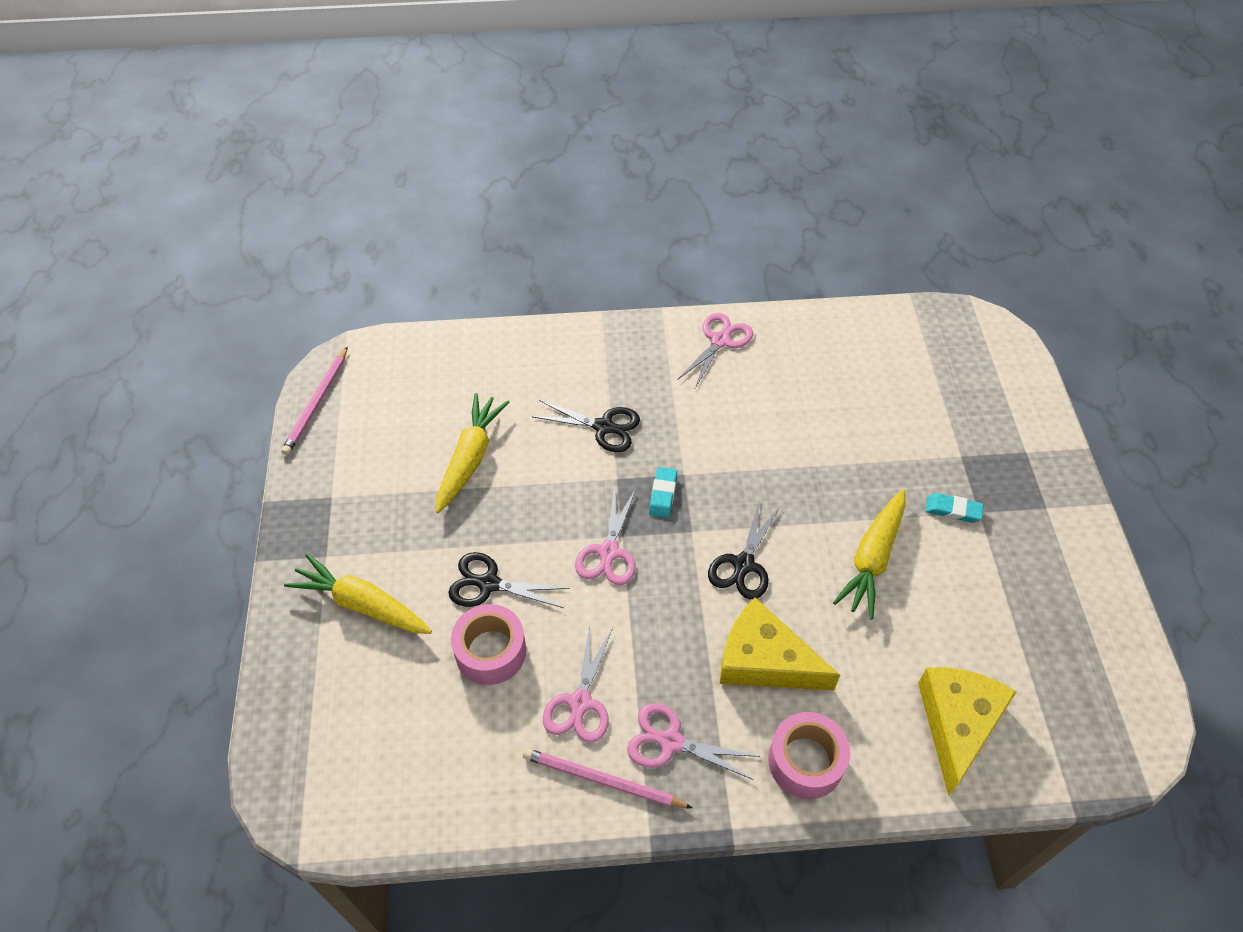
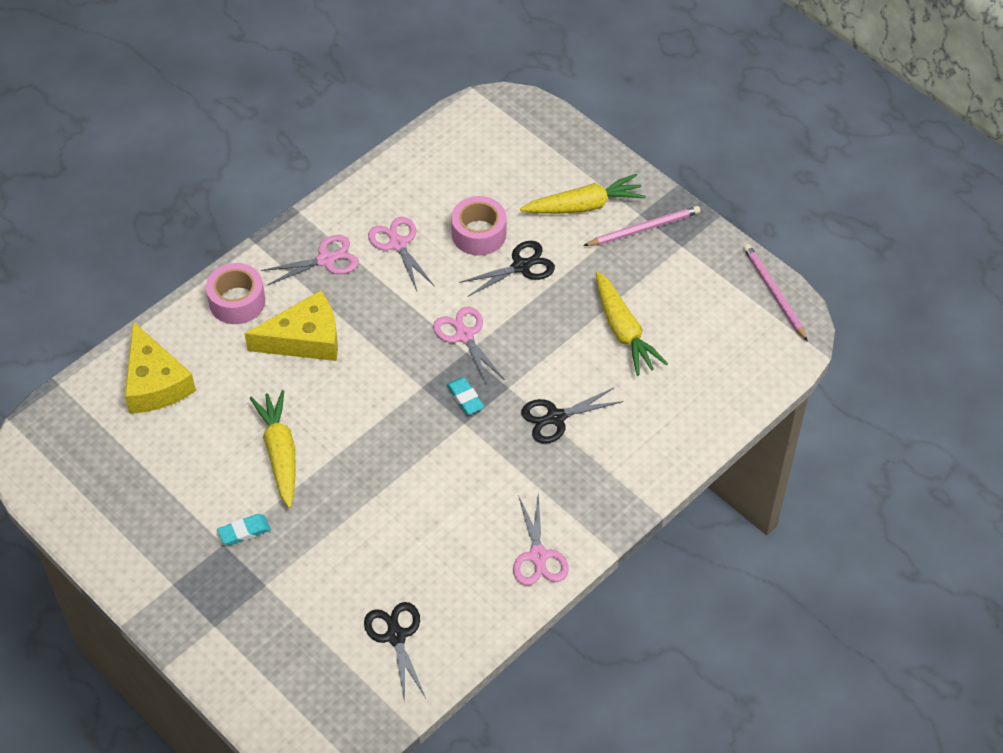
camera: 140 degrees right, 0 degrees up
(602, 780) = (348, 218): pink pencil -> pink pencil (644, 228)
(743, 564) = (367, 388): black scissors -> black scissors (396, 636)

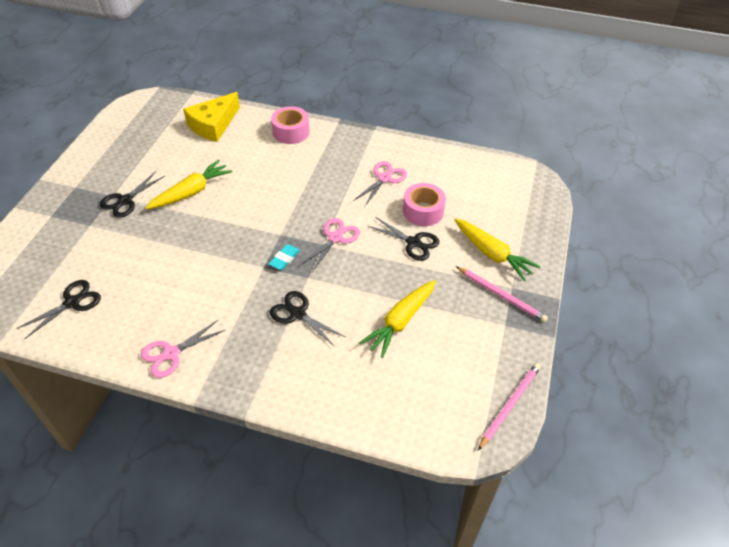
camera: 60 degrees right, 5 degrees down
(244, 531) = (125, 200): turquoise eraser -> black scissors
(305, 339) = (282, 169): yellow cheese -> none
(326, 260) = (348, 154): pink scissors -> none

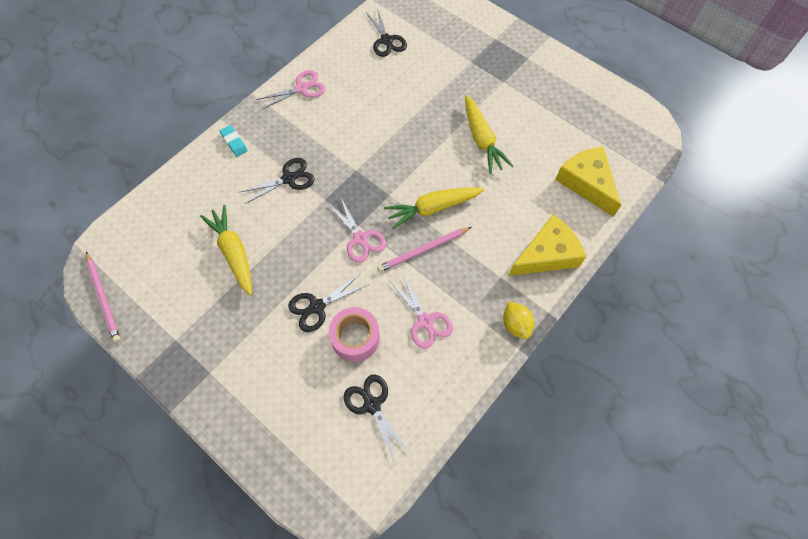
camera: 115 degrees right, 15 degrees up
(125, 200) = (492, 89): black scissors -> black scissors (372, 405)
(171, 353) = (301, 88): pink scissors -> pink scissors turned 75 degrees clockwise
(284, 259) = (356, 188): turquoise eraser -> turquoise eraser (234, 142)
(291, 132) = (547, 254): pink tape -> yellow cheese
(357, 134) = (515, 325): none -> yellow lemon
(492, 254) = (260, 378): yellow carrot -> yellow carrot (433, 208)
(501, 295) = (207, 356): pink pencil -> pink pencil (423, 250)

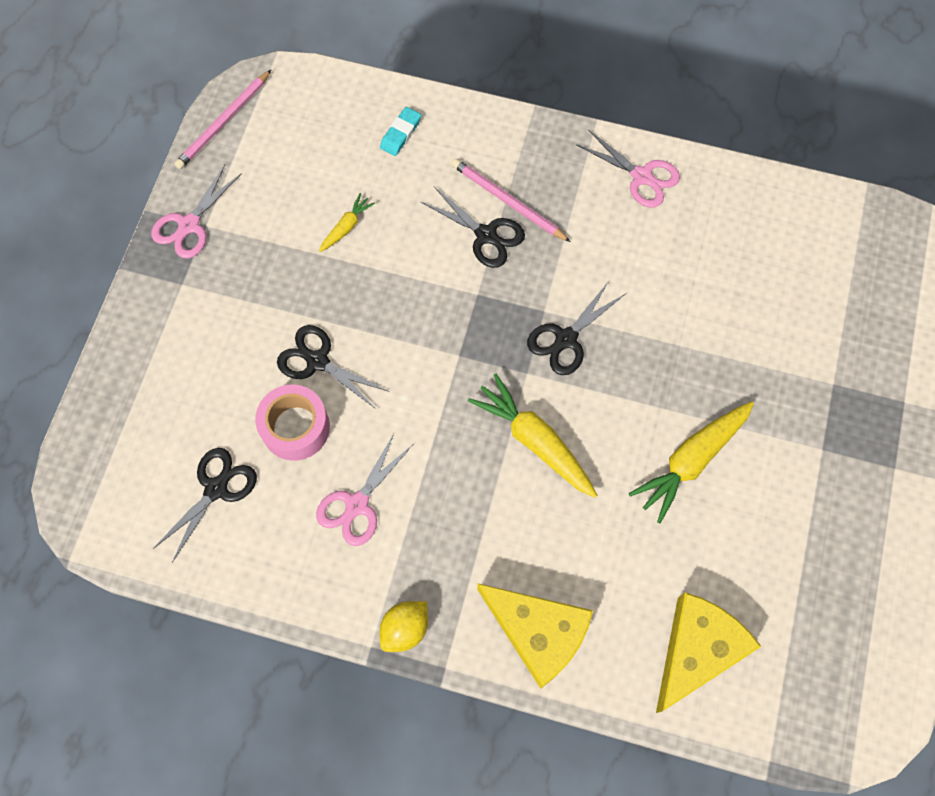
camera: 65 degrees right, 5 degrees up
(234, 142) = (506, 141): turquoise eraser -> turquoise eraser (400, 133)
(234, 253) = (346, 227): yellow carrot -> yellow carrot, size x0.51
(360, 238) = (440, 367): pink scissors -> pink scissors (189, 225)
(386, 40) = (798, 245): black scissors -> black scissors (566, 339)
(423, 250) = (461, 456): pink pencil -> pink pencil (508, 201)

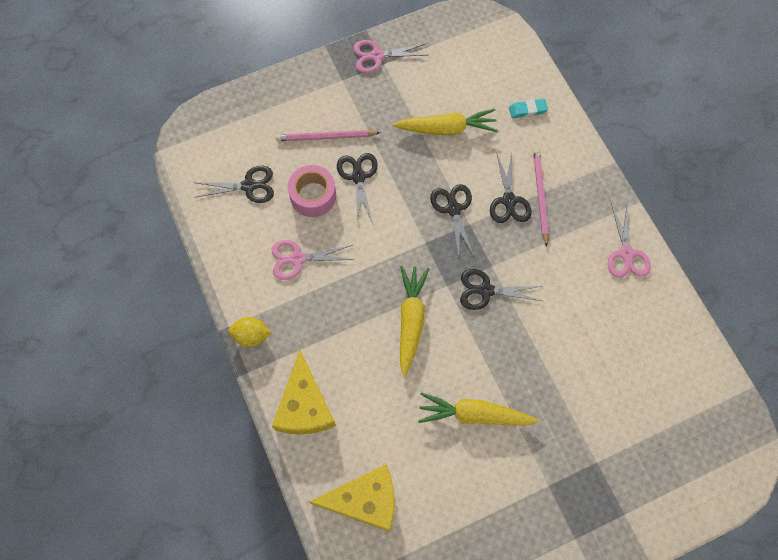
camera: 50 degrees right, 0 degrees up
(223, 122) = (449, 23): pink pencil -> pink pencil (325, 137)
(346, 227) = (446, 128): yellow carrot -> yellow carrot, size x1.95
(446, 296) = (453, 209): none -> black scissors

